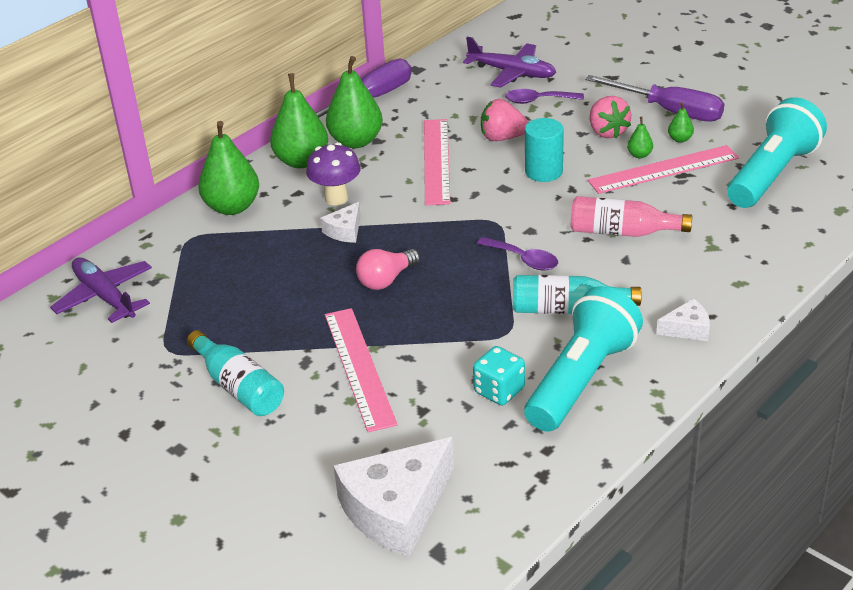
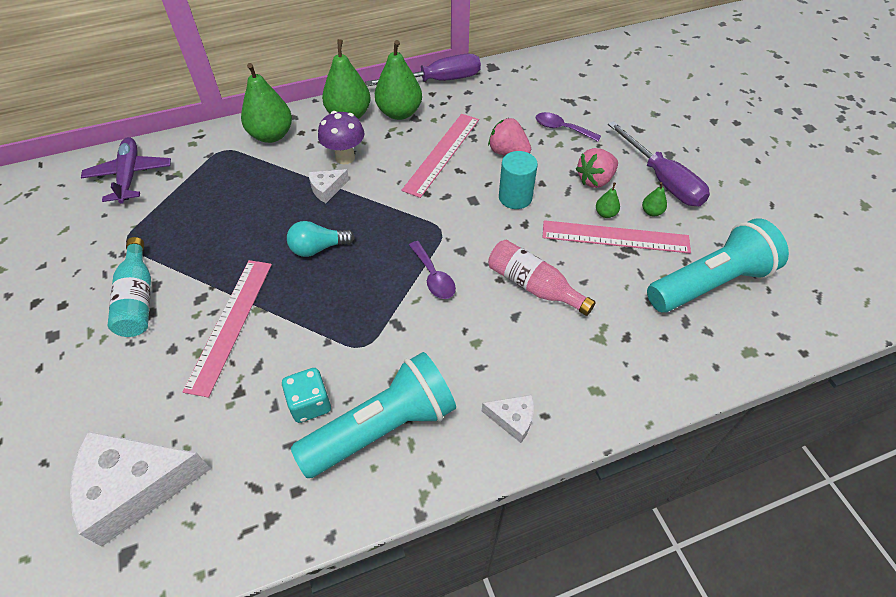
camera: 25 degrees right, 15 degrees up
(386, 280) = (318, 248): pink light bulb -> turquoise light bulb
(512, 73) = (560, 96): purple plane -> none
(567, 309) = (429, 345): turquoise bottle -> none
(607, 132) = (595, 180): pink strawberry -> pink strawberry turned 45 degrees clockwise

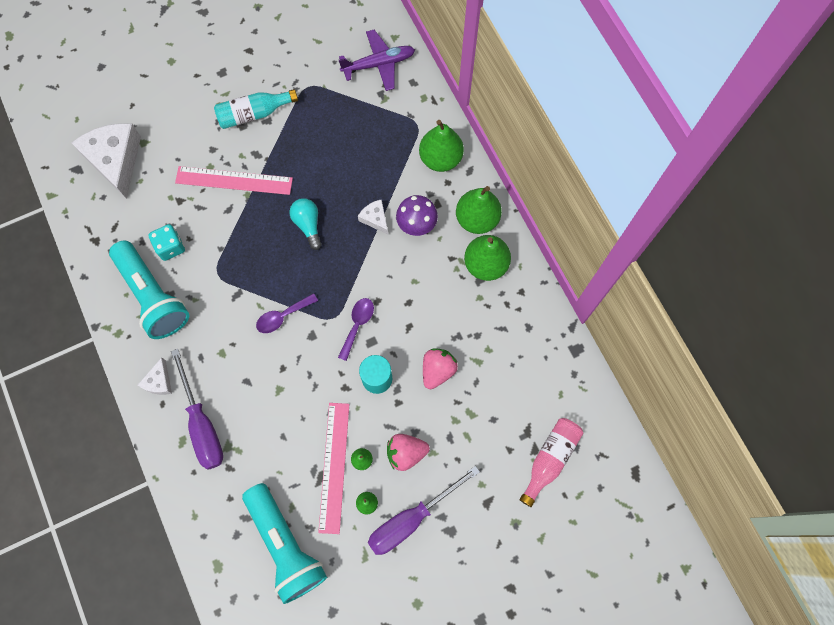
camera: 85 degrees right, 20 degrees up
(438, 81) = (542, 296): purple screwdriver -> purple screwdriver (202, 424)
(442, 153) = (430, 309): pink ruler -> none
(533, 286) = (276, 395): pink bottle -> pink bottle (549, 459)
(561, 128) = (479, 423): purple spoon -> purple spoon (357, 325)
(595, 180) = (406, 453): pink strawberry -> pink strawberry turned 60 degrees counterclockwise

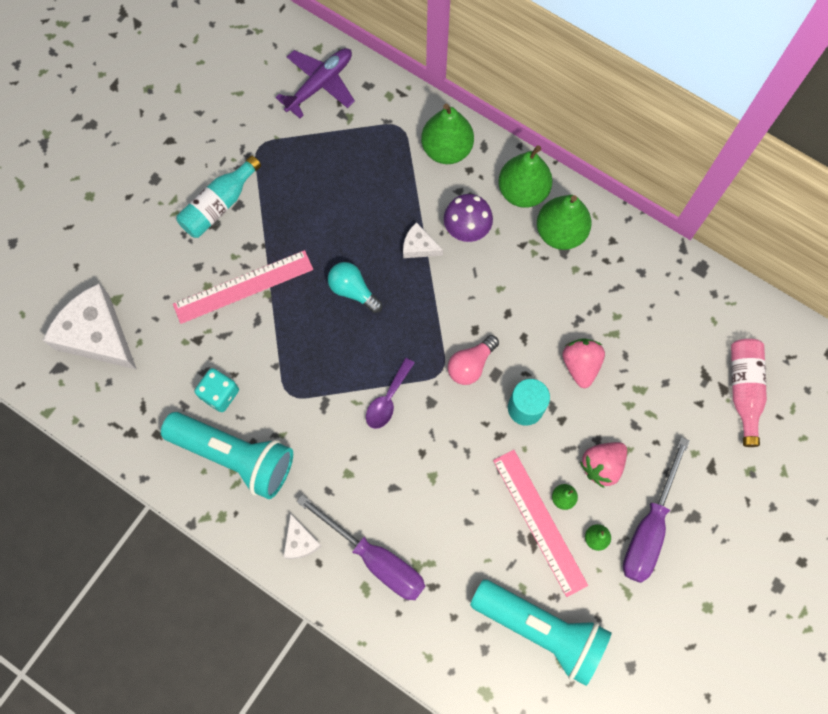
camera: 30 degrees left, 0 degrees up
(357, 325) = (470, 365): purple spoon -> pink light bulb

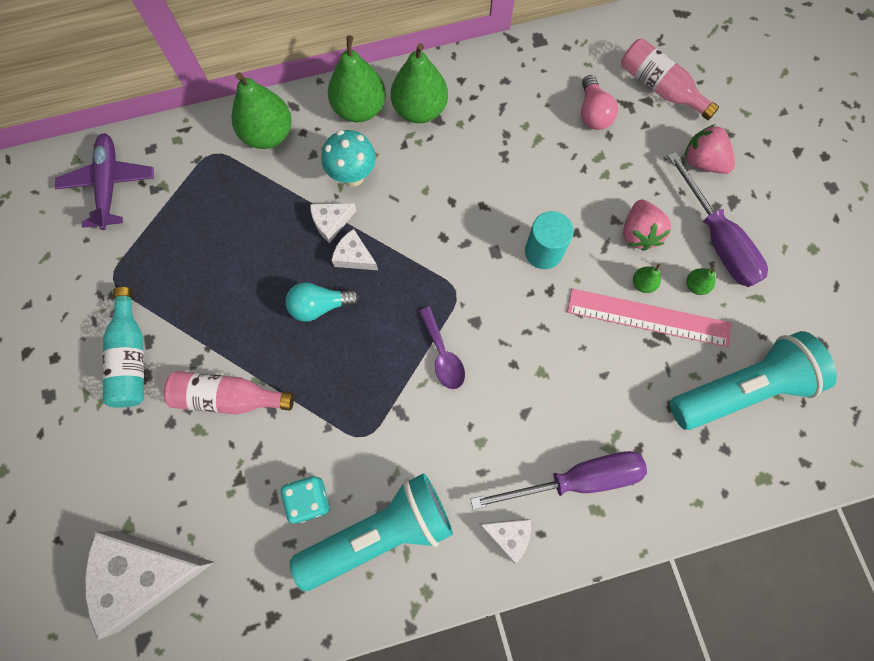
camera: 50 degrees left, 0 degrees up
(243, 287) = (228, 397): pink ruler -> pink bottle
(407, 282) = (354, 256): none -> white cheese
(466, 231) = (353, 176): purple mushroom -> turquoise mushroom
(470, 365) = (470, 264): pink light bulb -> pink light bulb (593, 113)
(580, 365) = (543, 183): pink strawberry -> pink strawberry (702, 162)

